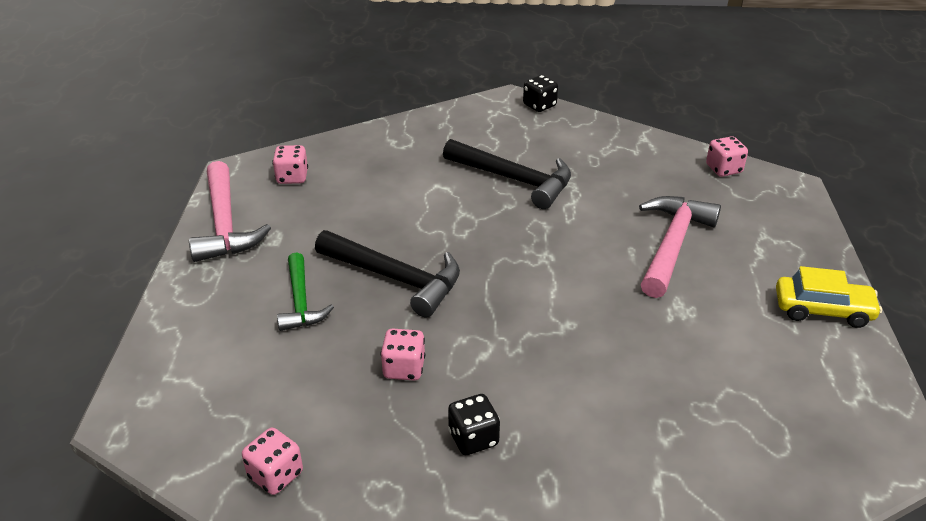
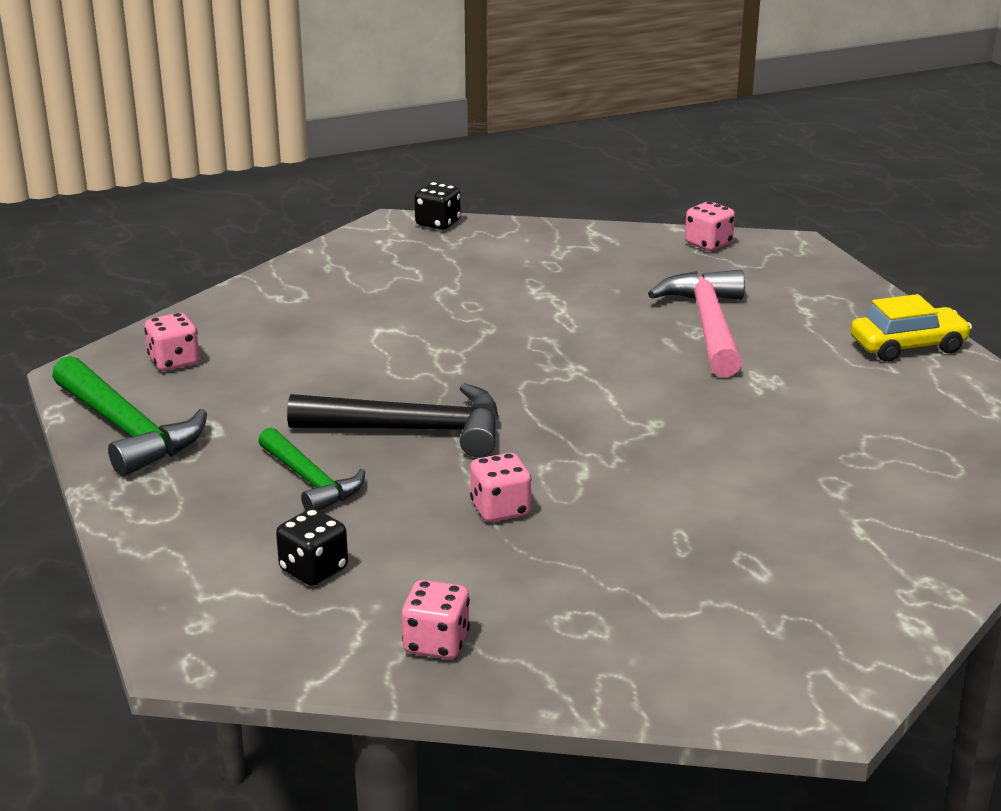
camera: 25 degrees left, 10 degrees down
(225, 224) = (127, 430): pink hammer -> green hammer
(473, 438) = (636, 548): black dice -> black dice (313, 570)
(514, 180) = (472, 303): black hammer -> none

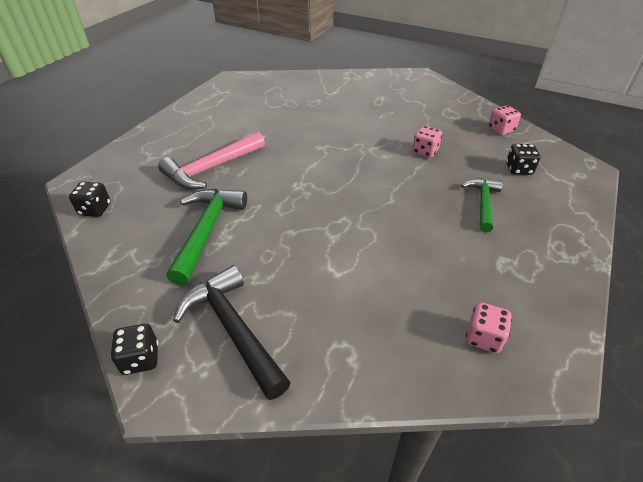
camera: 130 degrees left, 15 degrees up
(127, 430) = (553, 293): green hammer -> green hammer (207, 231)
(412, 430) = (410, 200): black hammer -> black hammer (233, 329)
(708, 244) = (95, 209): pink dice -> black dice
(908, 346) = (184, 119): yellow car -> none

